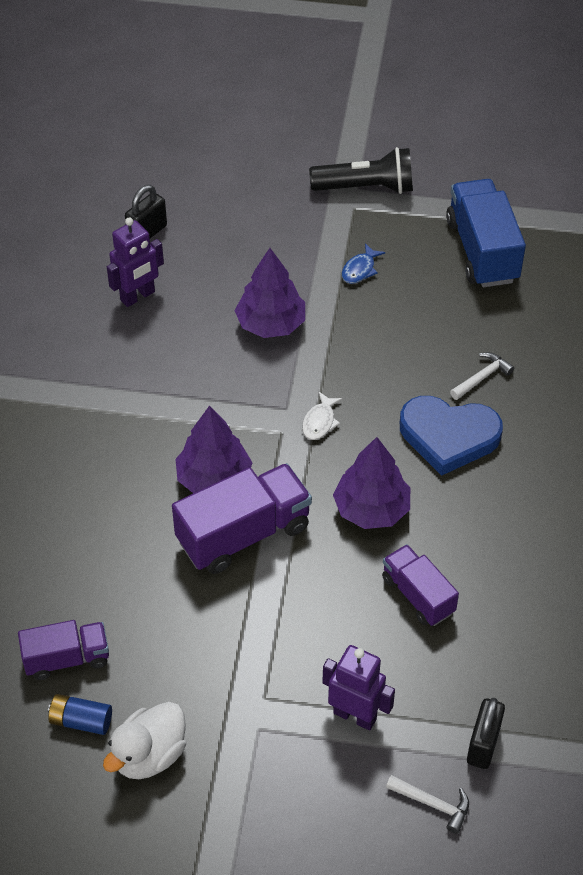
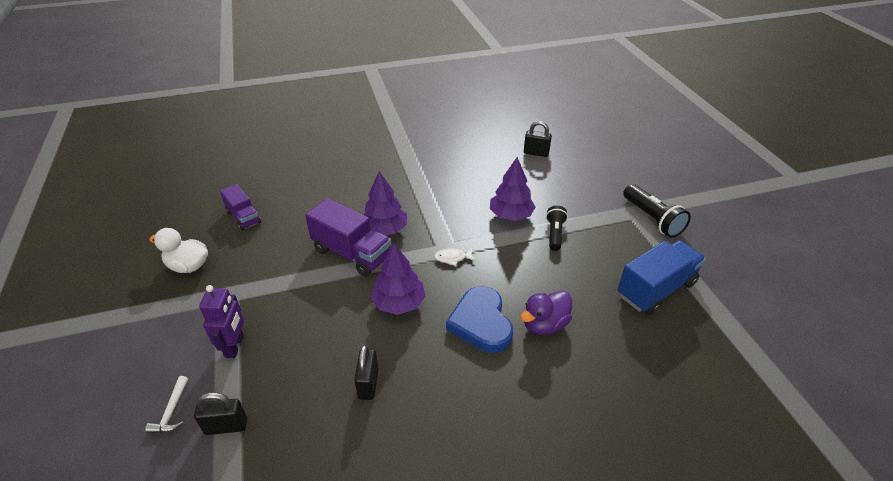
camera: 65 degrees right, 10 degrees down
(81, 721) = (206, 234): blue battery -> none
(138, 296) = (490, 164): purple robot -> none
(336, 295) = (555, 234): none -> black flashlight
(360, 269) = (584, 237): blue fish -> none
(418, 595) = (340, 348): purple truck -> none
(482, 377) = (544, 324): white hammer -> purple duck
(487, 581) = (368, 384): none -> black padlock

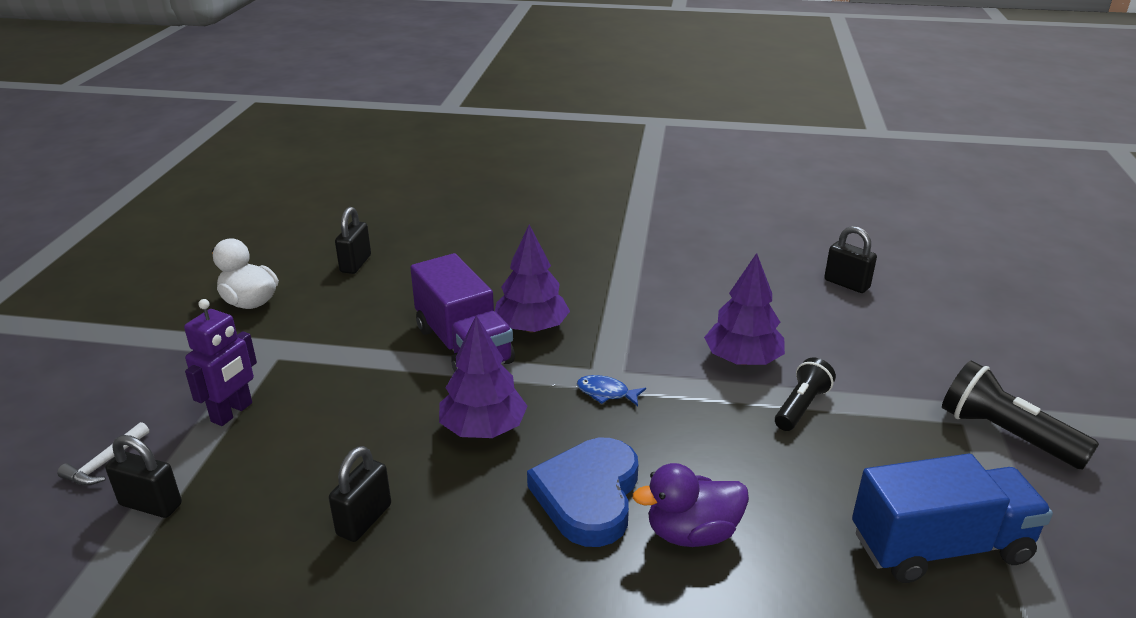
camera: 25 degrees right, 10 degrees down
(243, 217) = (355, 264): purple truck -> black padlock
(452, 258) = (606, 393): white fish -> blue fish
(652, 219) = (1005, 434): black flashlight -> black flashlight turned 135 degrees clockwise

